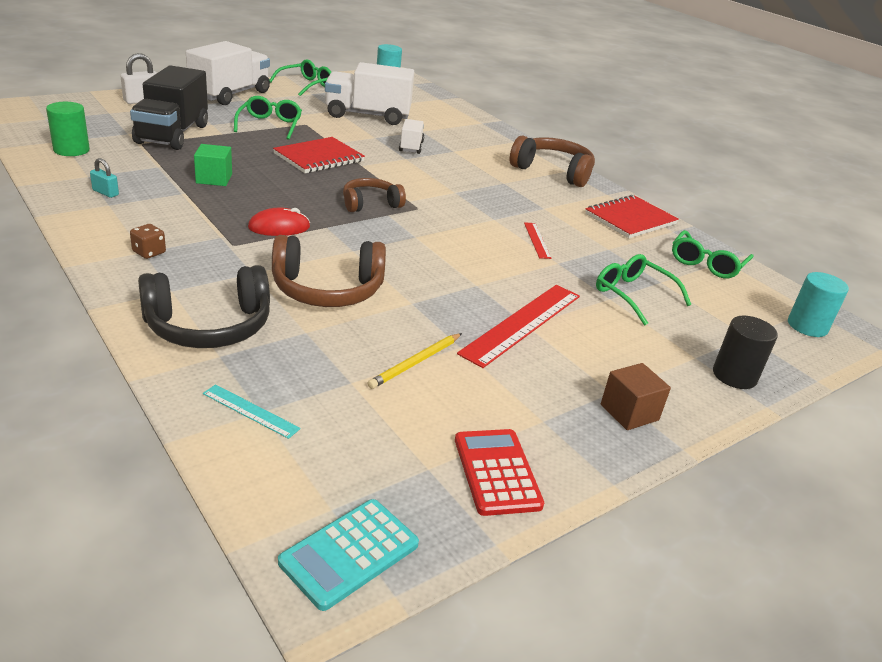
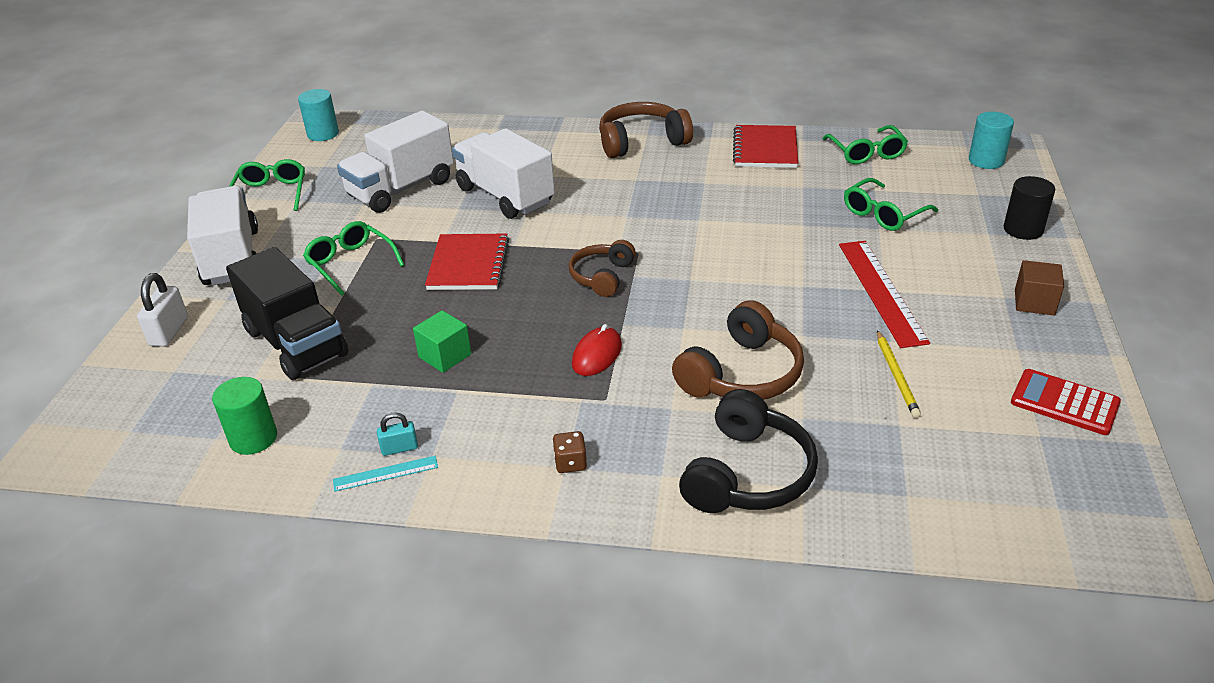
camera: 40 degrees left, 5 degrees up
(250, 411) = (902, 500): turquoise ruler -> turquoise ruler (385, 473)
(349, 553) = (1114, 520): turquoise calculator -> none
(411, 147) = (505, 196): white truck -> white truck, size x1.99
(537, 240) = (757, 215): red ruler -> none
(633, 295) = (883, 214): green glasses -> green glasses turned 45 degrees counterclockwise

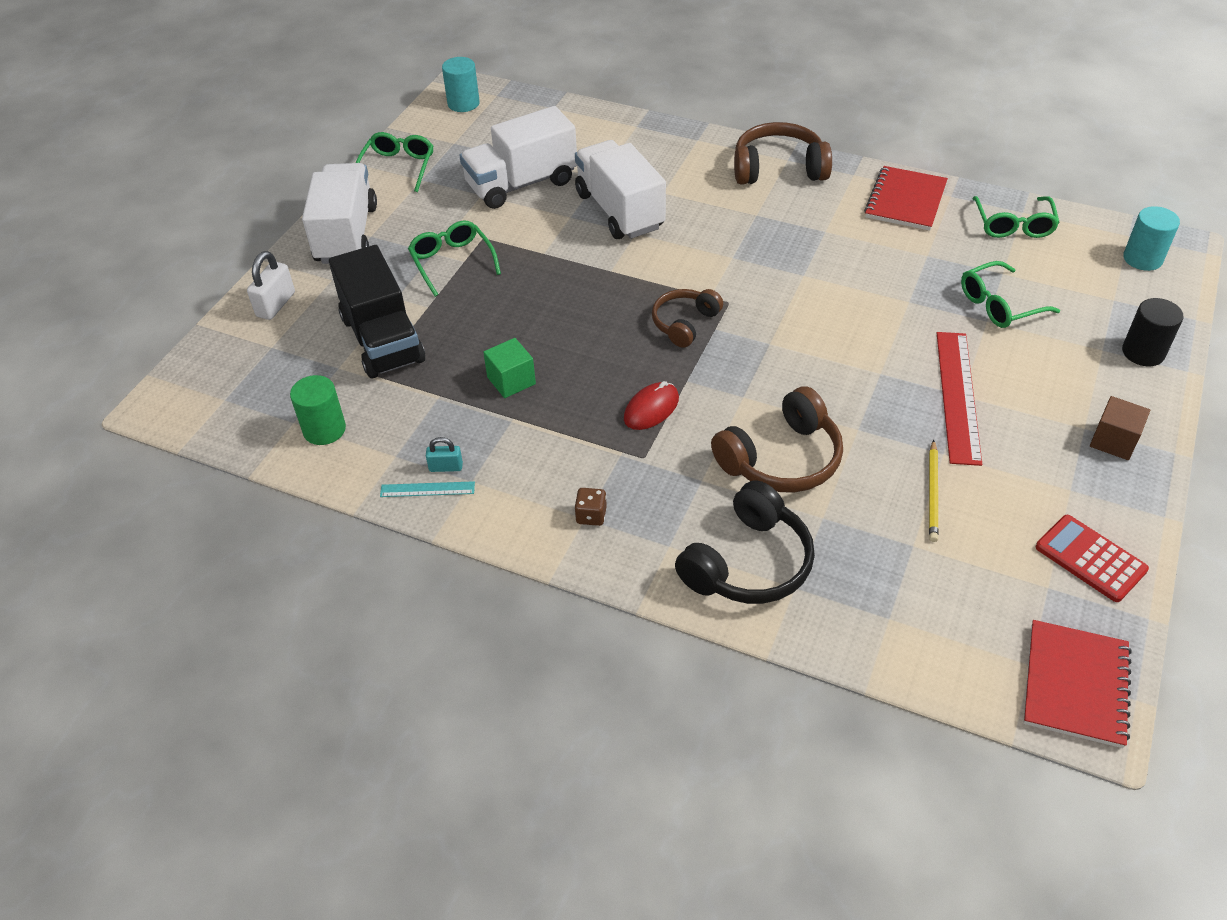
camera: 15 degrees right, 10 degrees up
(468, 264) = (561, 284): red notebook -> red notebook (1075, 685)

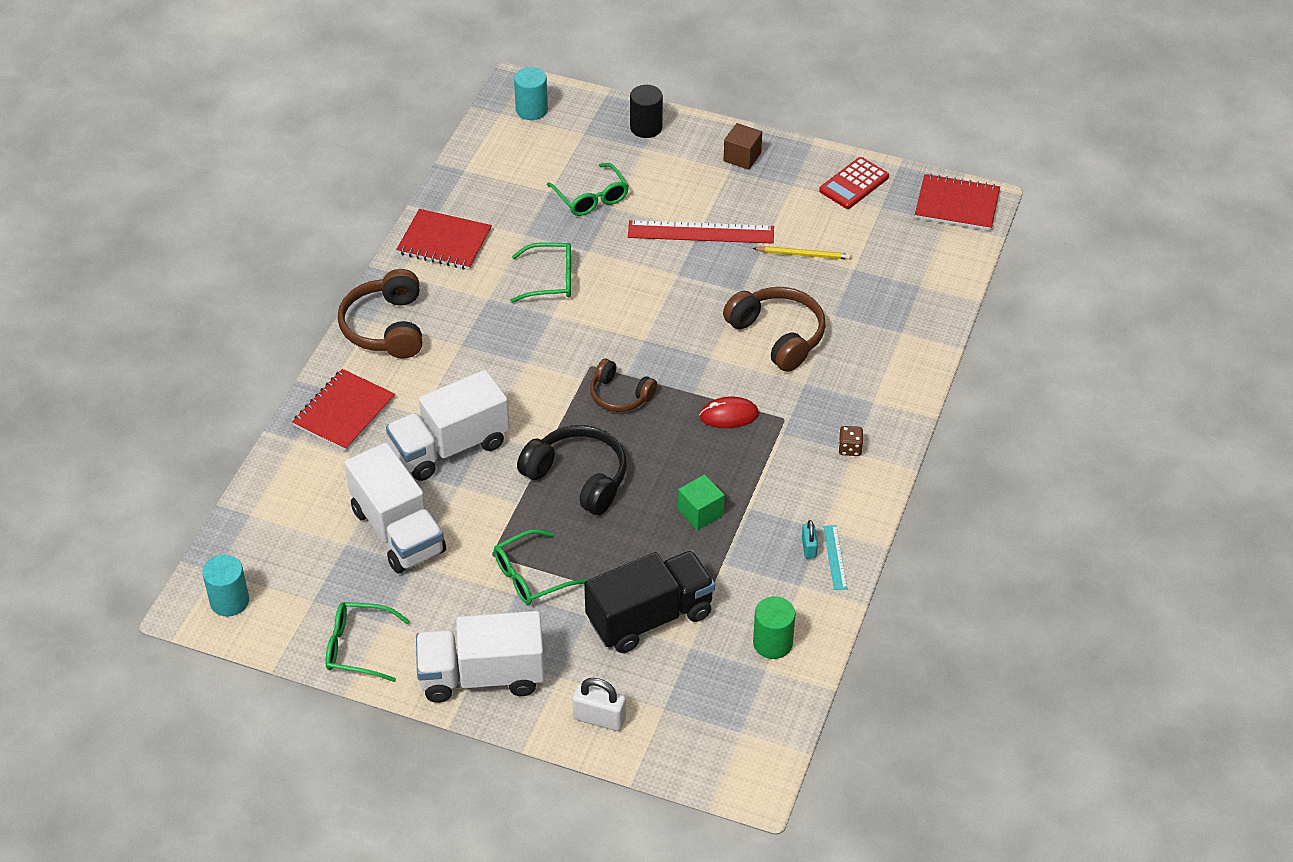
camera: 95 degrees left, 0 degrees up
(651, 409) = (729, 415): red mouse -> red mouse turned 45 degrees counterclockwise
(668, 149) = (344, 412): none -> red notebook
(748, 563) = (883, 357): black headphones -> black headphones (578, 478)
(1013, 225) = (483, 177): green glasses -> green glasses (551, 279)

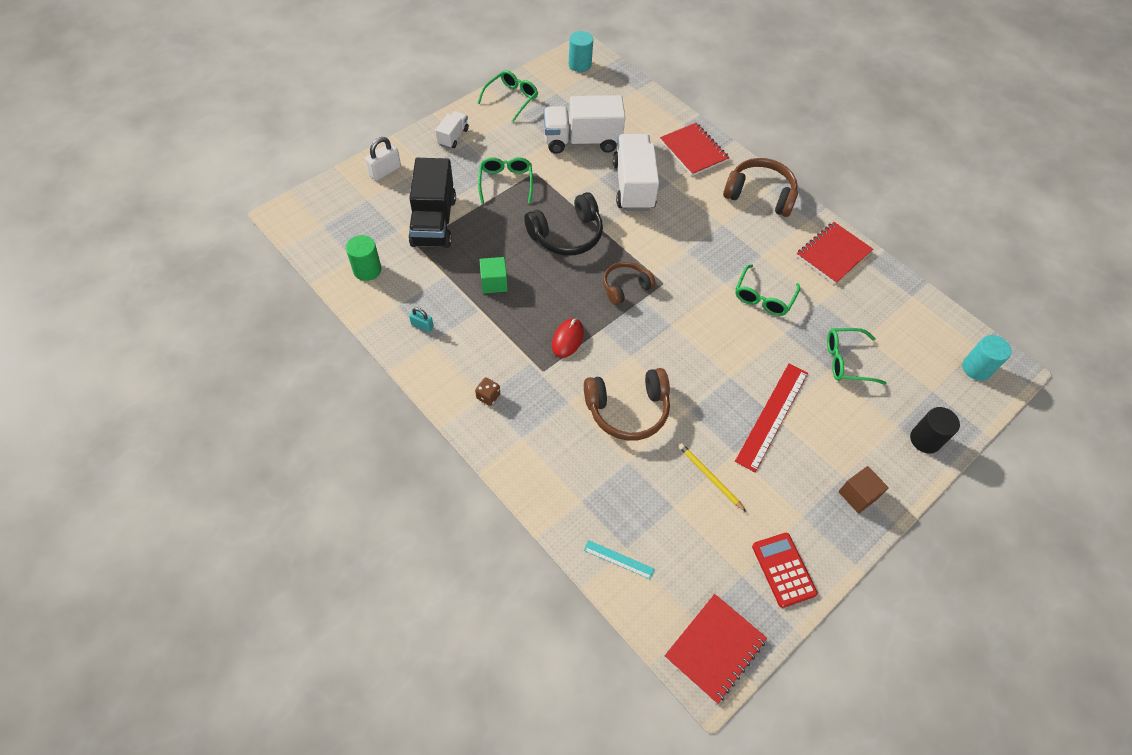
camera: 115 degrees right, 10 degrees up
(482, 676) = (453, 137): white truck -> white truck, size x0.50
(803, 255) = (710, 477): yellow pencil -> yellow pencil turned 105 degrees clockwise
(835, 557) = (403, 336): turquoise ruler -> turquoise ruler (618, 559)

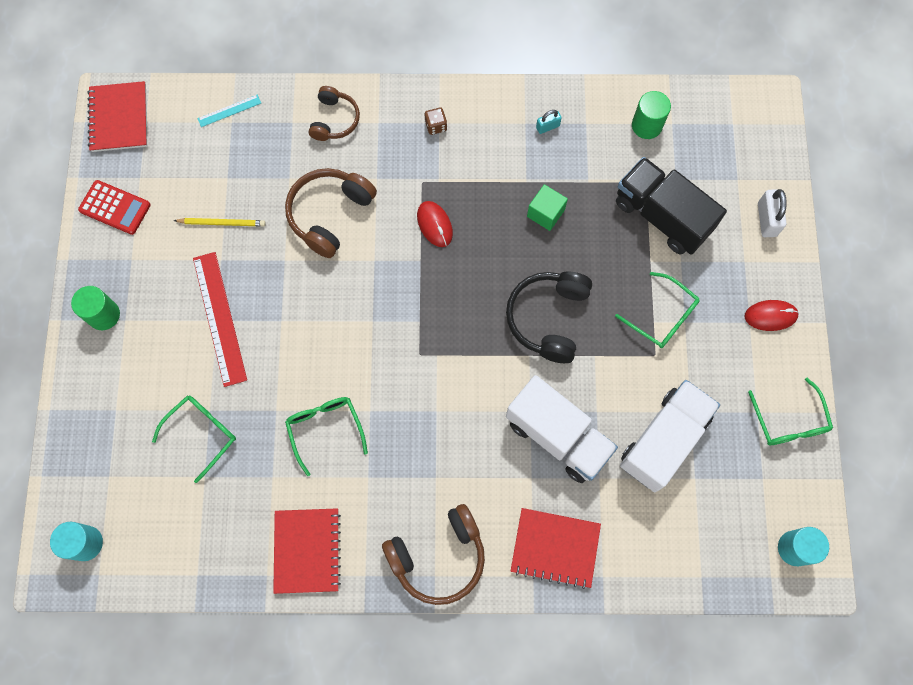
camera: 135 degrees right, 15 degrees up
(453, 137) = (770, 316): white truck -> red mouse
(625, 287) = (445, 317): brown headphones -> brown headphones (334, 120)
(857, 495) = (103, 315): brown cube -> green cylinder
(925, 439) = (84, 418): black cylinder -> none

